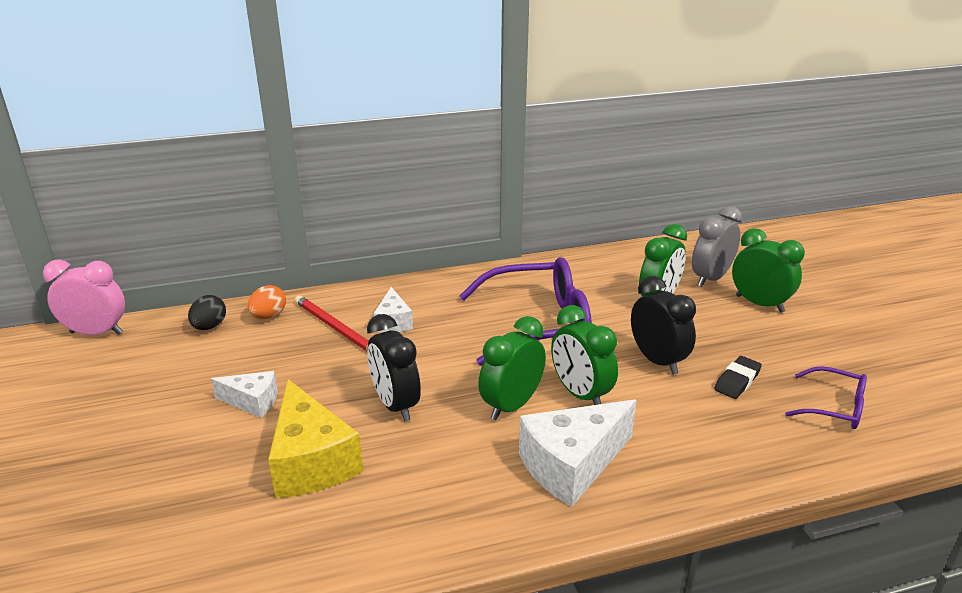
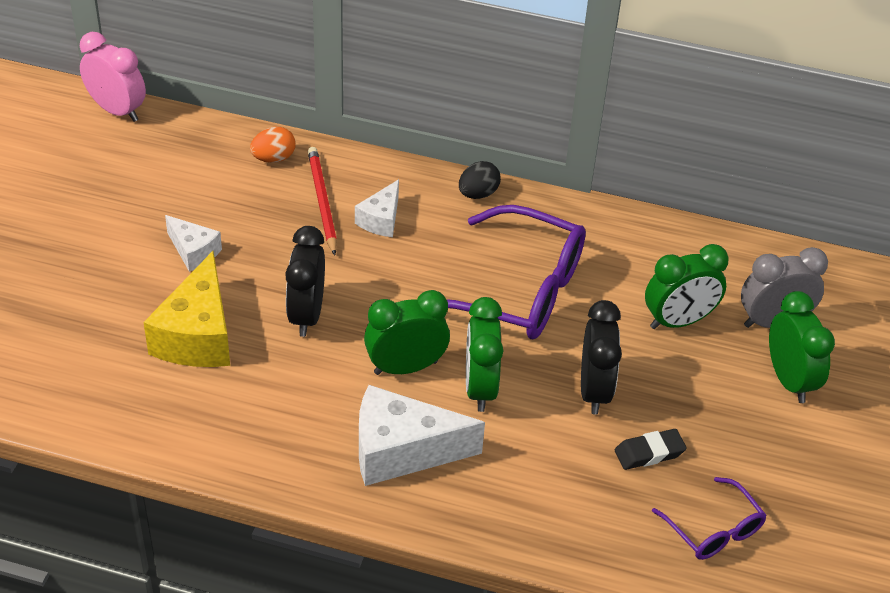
camera: 30 degrees right, 15 degrees up
(209, 327) = (214, 147): black egg -> black egg (478, 194)

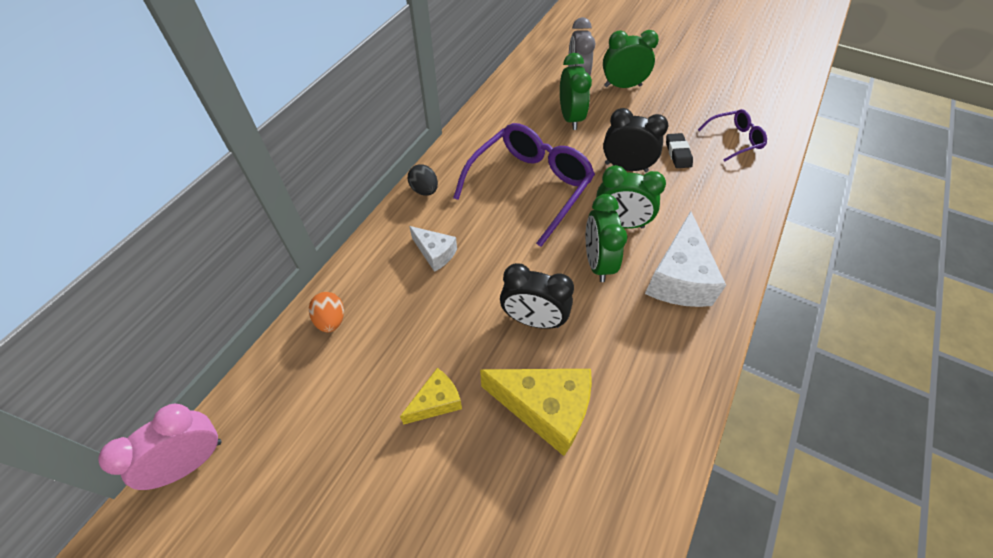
camera: 75 degrees left, 10 degrees up
(193, 251) = (436, 402): white cheese -> yellow cheese
(322, 202) = (401, 290): red pencil -> none

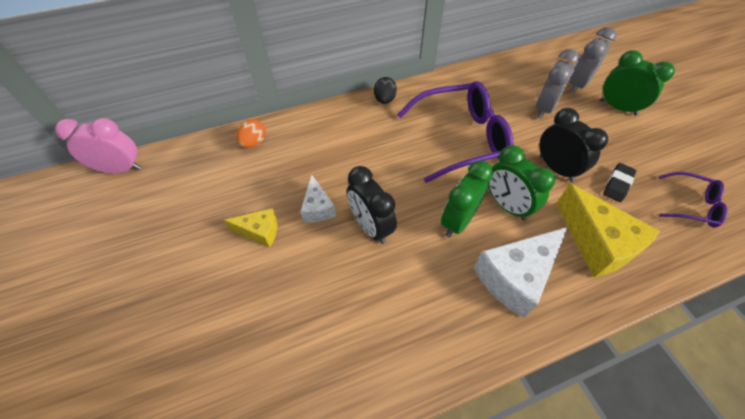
camera: 40 degrees right, 0 degrees up
(435, 253) = (351, 142): white cheese -> white cheese (317, 208)
(545, 409) = (318, 289): yellow cheese -> yellow cheese (597, 243)
(570, 118) = (544, 108): green clock -> grey clock

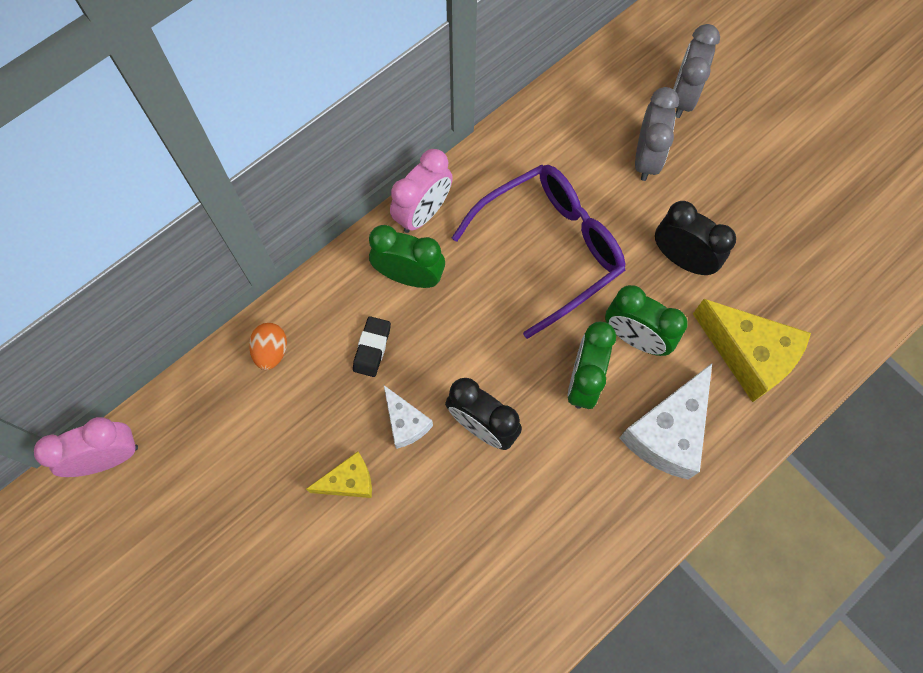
camera: 20 degrees left, 15 degrees up
(384, 100) = (423, 213): black egg -> pink clock
(617, 107) = (742, 125): green clock -> green clock (409, 276)
(617, 184) = (759, 259): black eraser -> black eraser (372, 348)
(692, 205) = (848, 262): purple glasses -> none

